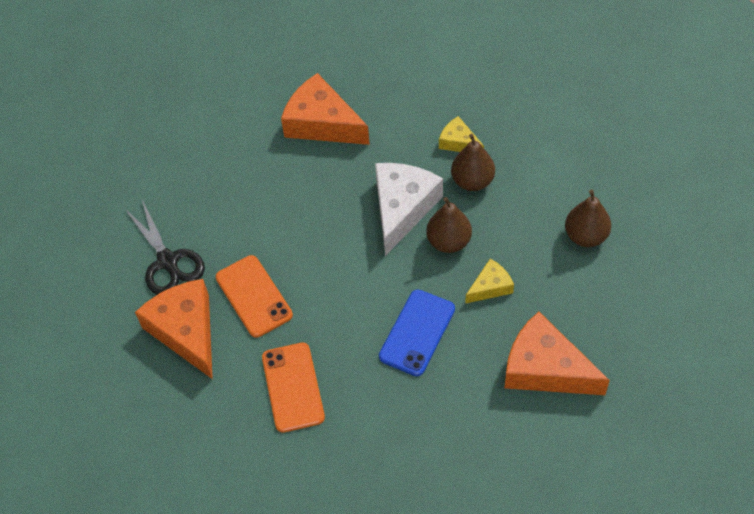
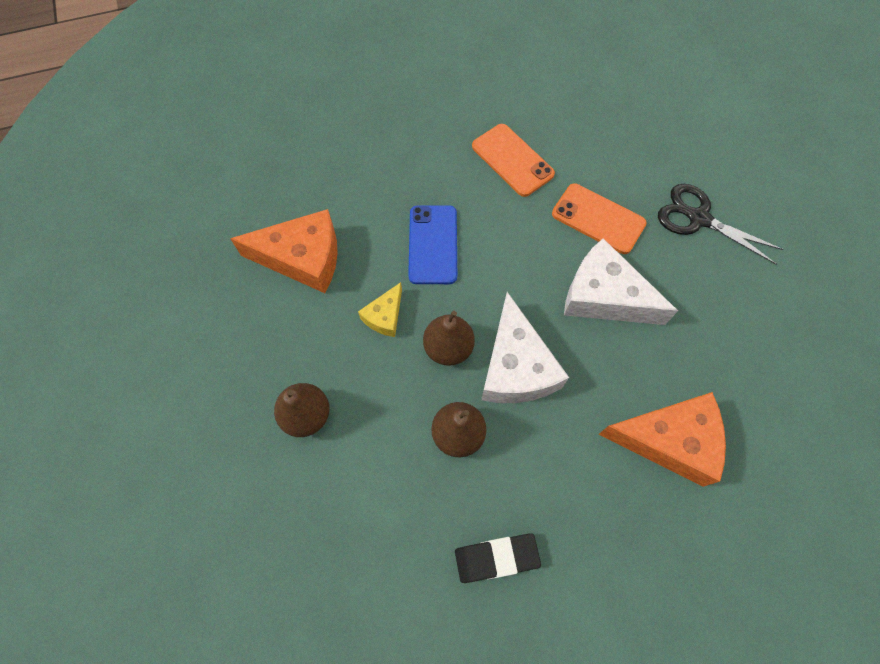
camera: 150 degrees right, 10 degrees up
(186, 331) = (632, 168): orange cheese -> none
(297, 231) = (604, 296): none -> white cheese
(458, 142) = (499, 483): yellow cheese -> none
(483, 105) = (496, 558): none -> black eraser

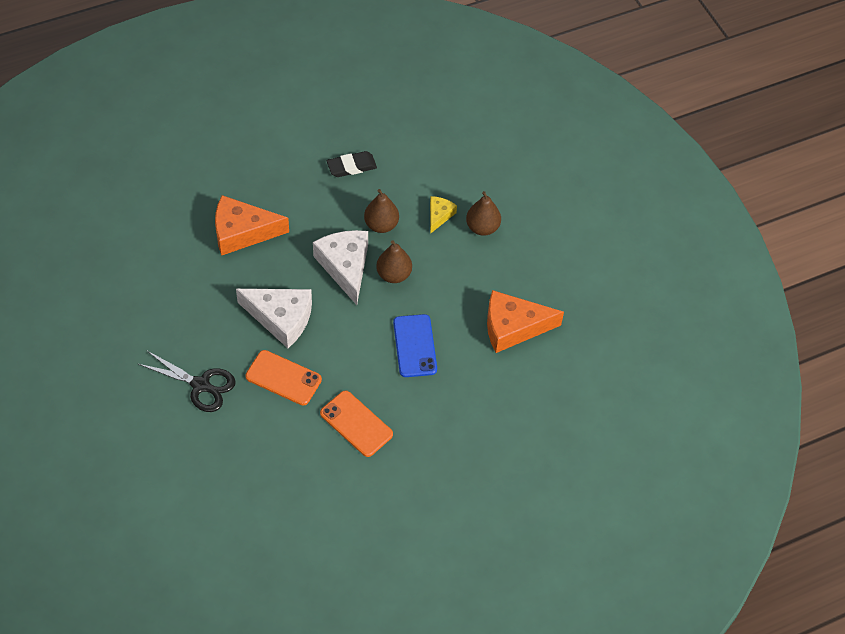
camera: 170 degrees right, 10 degrees down
(384, 316) = (442, 291): yellow cheese -> yellow cheese (439, 215)

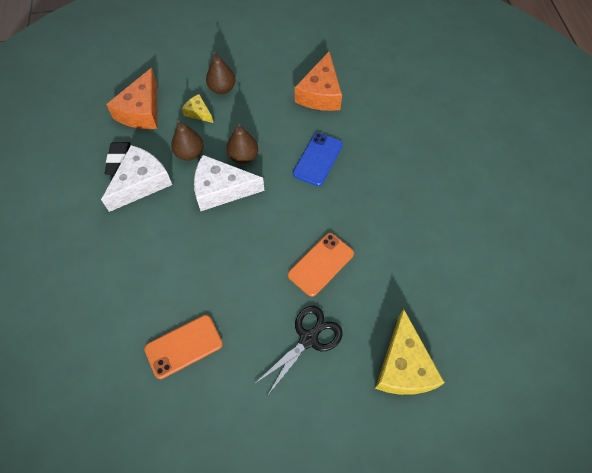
camera: 70 degrees left, 5 degrees up
(194, 472) = (403, 366): none -> yellow cheese
(242, 232) = (148, 263): orange cheese -> orange cheese (141, 111)
(281, 318) = (257, 252): white cheese -> white cheese (141, 183)
(356, 424) = (382, 218): orange phone -> orange phone (184, 346)
(415, 346) = (318, 159): blue phone -> blue phone turned 75 degrees counterclockwise

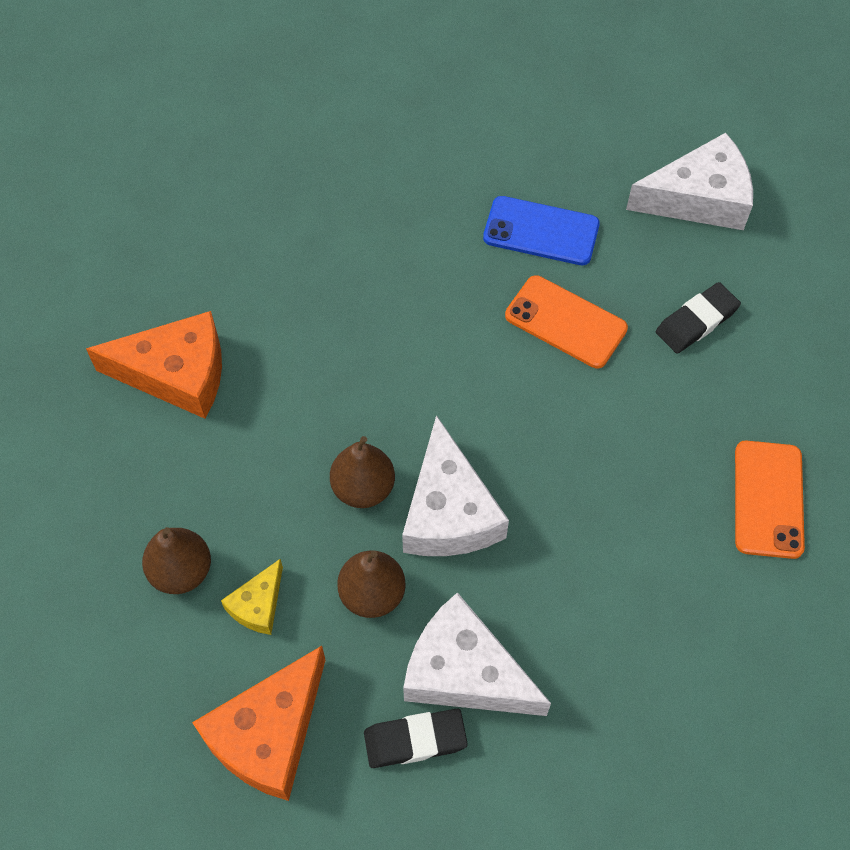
camera: 100 degrees left, 0 degrees up
(141, 111) = (268, 734): orange cheese -> orange cheese turned 120 degrees clockwise
(184, 346) = (768, 499): orange phone -> orange phone turned 45 degrees clockwise
(309, 338) = (696, 321): black scissors -> black eraser
(318, 159) = (347, 356): blue phone -> blue phone (541, 231)
(403, 366) = (699, 198): yellow cheese -> white cheese

